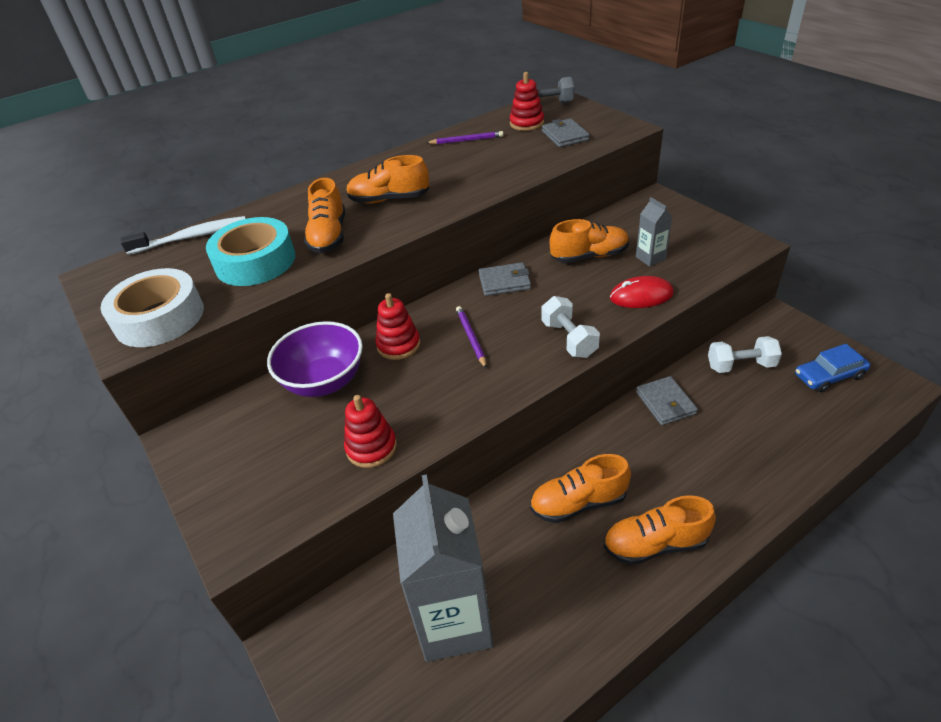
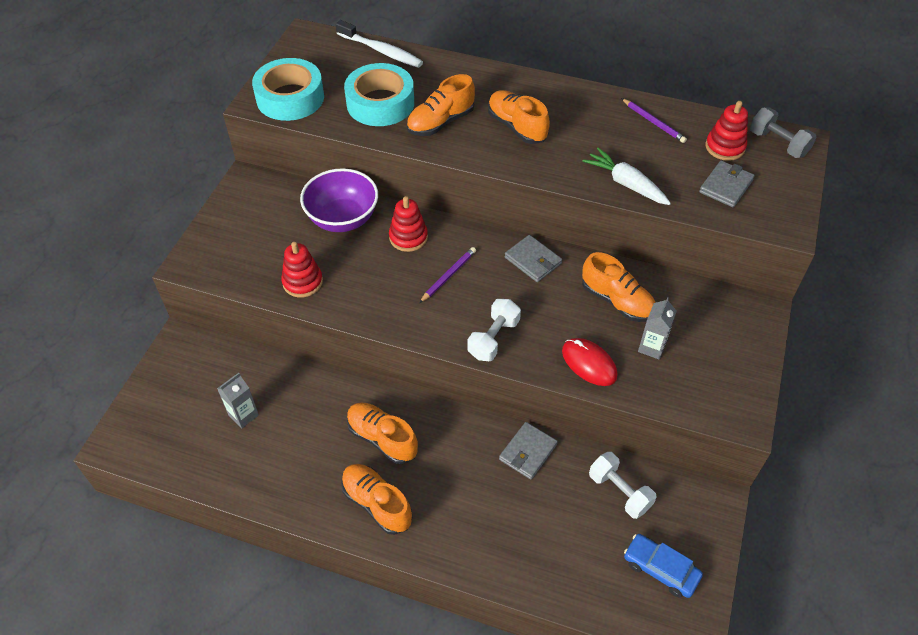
camera: 50 degrees right, 10 degrees up
(159, 318) = (290, 98): white tape -> turquoise tape
(454, 622) = (243, 415): grey carton -> grey carton, size x0.44
(514, 173) = (626, 183): none -> white carrot

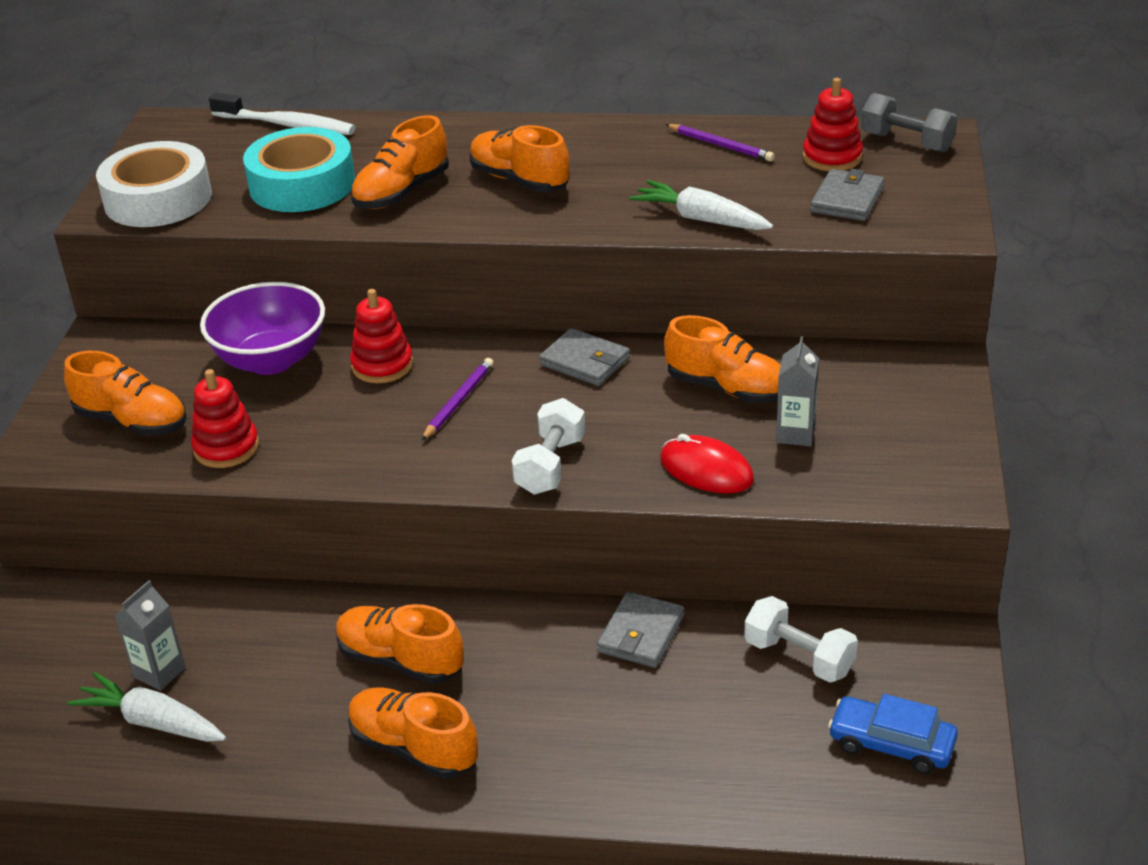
camera: 10 degrees left, 15 degrees down
(233, 449) = (152, 721): none -> white carrot
(252, 249) = (132, 421): none -> orange shoe
(290, 98) = (158, 199): turquoise tape -> white tape

